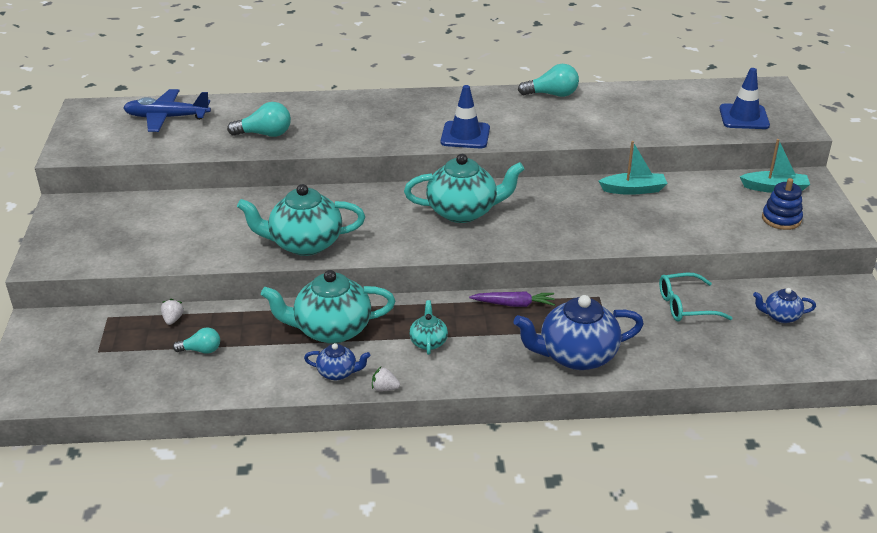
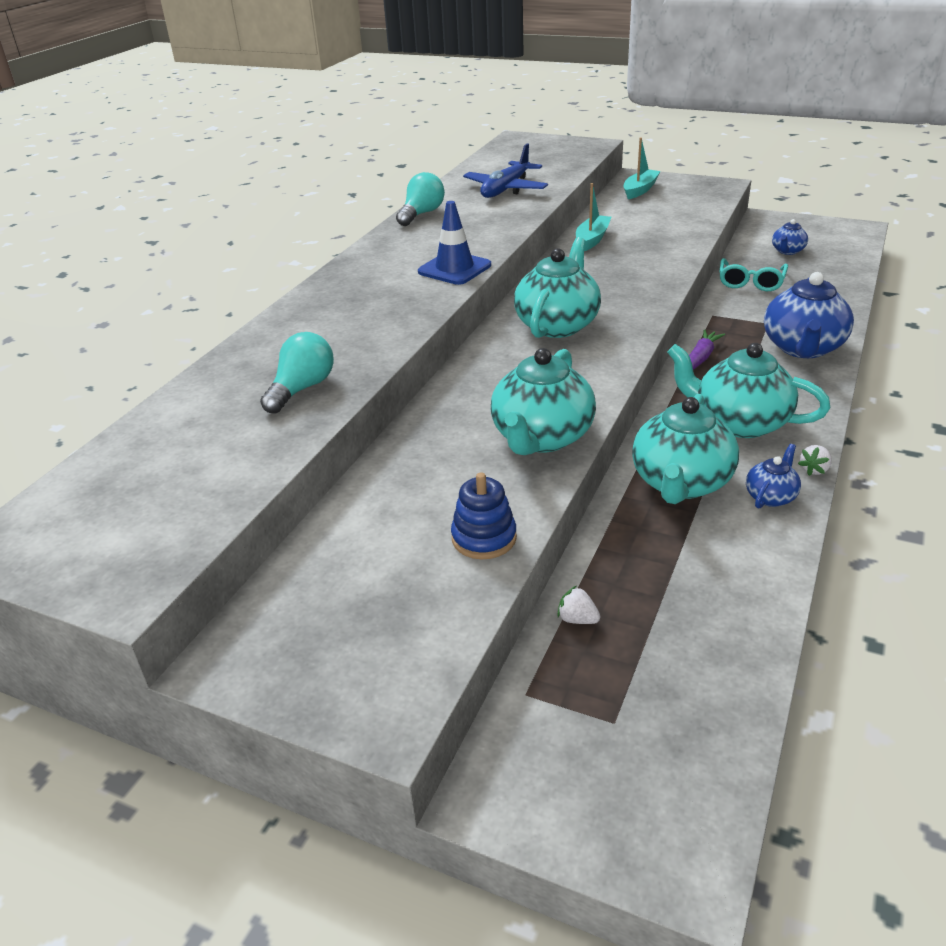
camera: 60 degrees left, 0 degrees up
(167, 118) = (147, 464): blue plane -> blue plane (506, 189)
(201, 350) = (668, 604): turquoise light bulb -> none
(428, 342) = (740, 422): turquoise teapot -> turquoise teapot, size x2.02
(744, 117) = (556, 156): blue traffic cone -> none
(781, 219) = (688, 199): blue stacking toy -> blue stacking toy (484, 538)

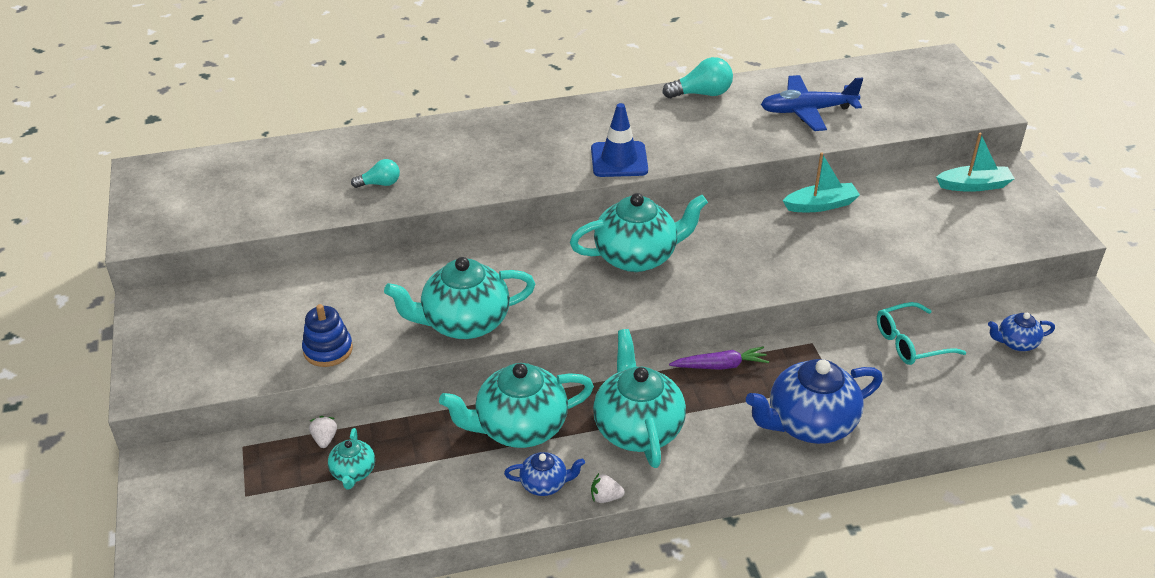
camera: 50 degrees right, 5 degrees up
(302, 389) = (380, 184): turquoise light bulb -> turquoise light bulb, size x0.63
(650, 616) = (353, 472): none -> turquoise teapot

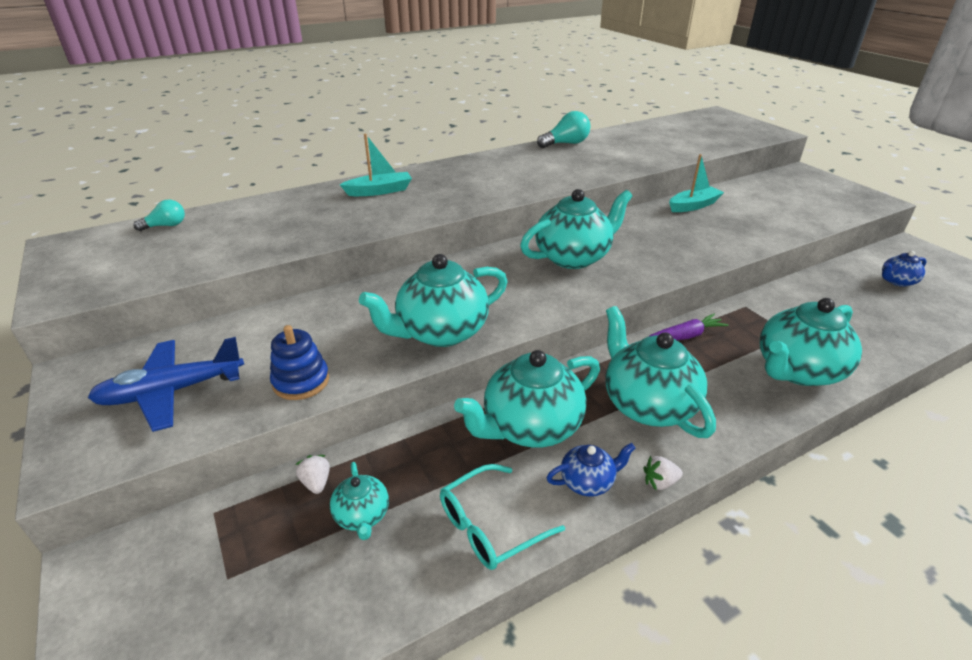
camera: 15 degrees left, 5 degrees down
(380, 184) = (319, 225): turquoise light bulb -> turquoise light bulb (166, 226)
(619, 160) = (528, 186): blue traffic cone -> none
(807, 111) = (652, 145): blue plane -> blue plane (171, 392)
(809, 423) = (797, 370): blue teapot -> turquoise teapot
(910, 342) = (821, 294): turquoise glasses -> turquoise glasses (490, 526)
(974, 185) = (790, 182): turquoise boat -> turquoise boat (379, 191)

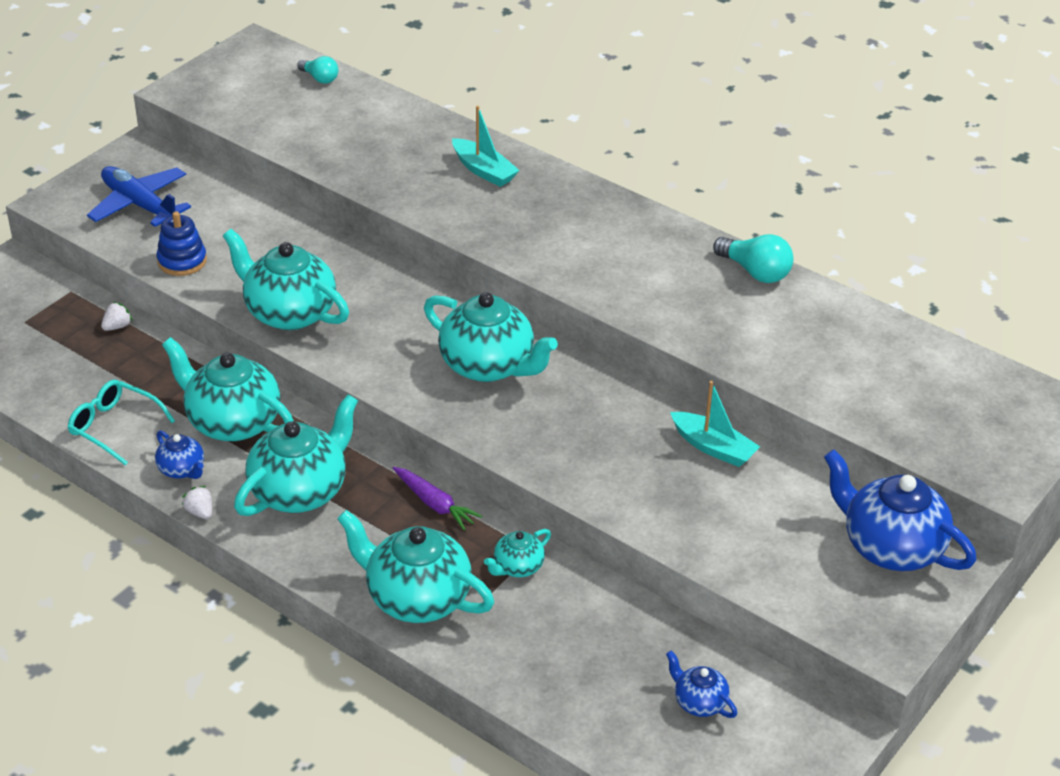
camera: 65 degrees right, 5 degrees up
(362, 515) = (97, 360): turquoise teapot -> turquoise teapot (517, 567)
(791, 182) = (891, 547): none -> blue teapot

